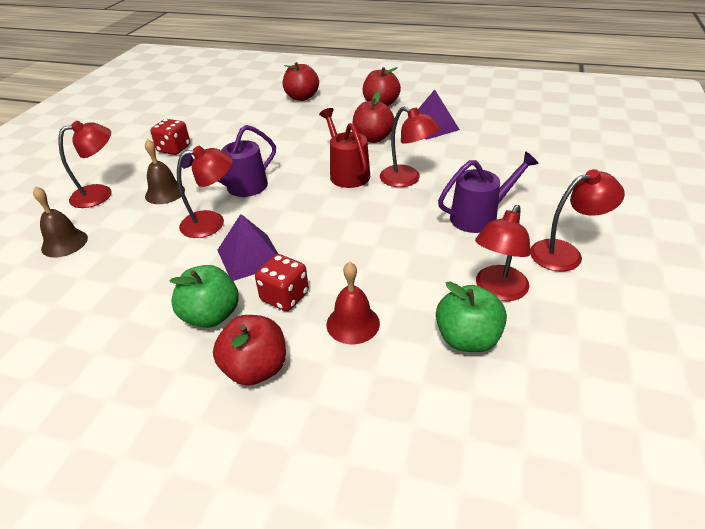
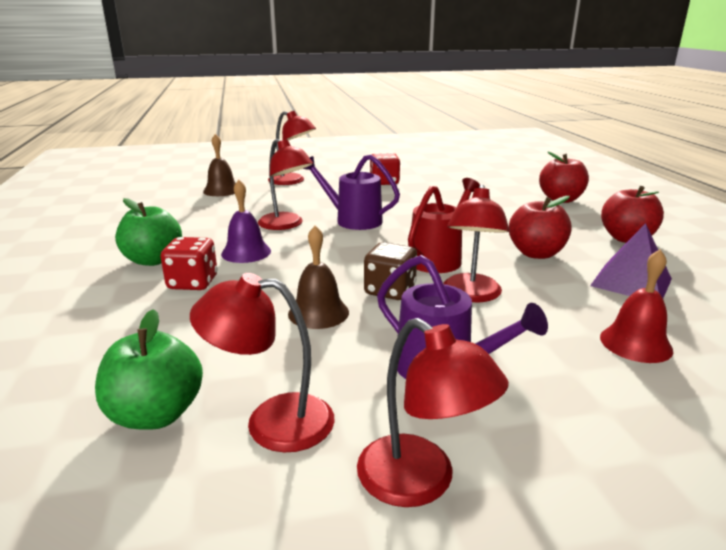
camera: 60 degrees right, 15 degrees down
(165, 193) = (314, 198): brown bell -> brown bell (318, 312)
(250, 257) = (246, 252): purple pyramid -> purple bell
(255, 369) = (85, 297): red apple -> none
(353, 323) = (163, 328): red bell -> red bell (635, 343)
(377, 206) = (390, 291): none -> brown dice

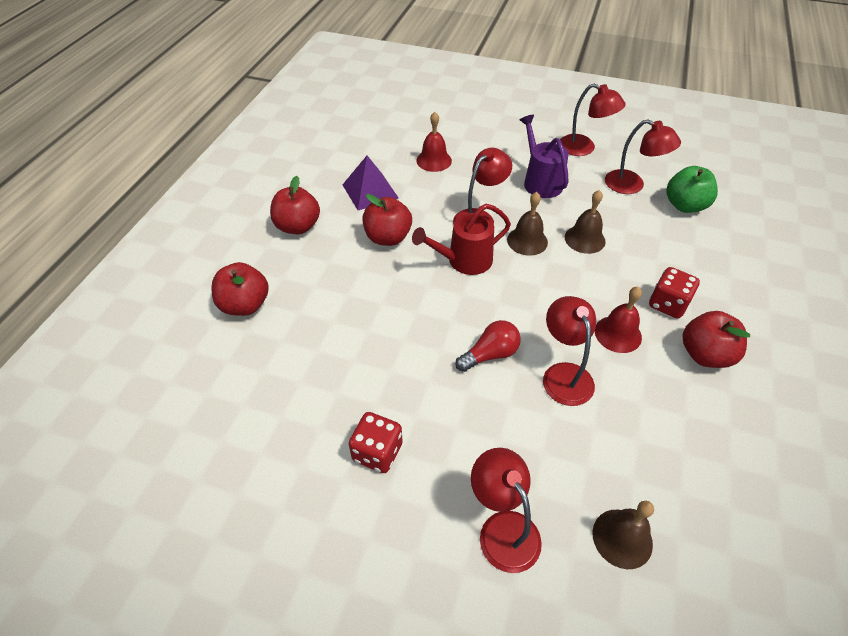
camera: 150 degrees left, 25 degrees up
(153, 260) = (705, 355): green apple -> red apple
(246, 252) = (618, 334): purple bell -> red bell
(353, 220) = (490, 354): purple watering can -> red light bulb
(390, 291) = (527, 241): brown dice -> brown bell
(420, 482) = (584, 148): red lamp -> red lamp turned 135 degrees clockwise

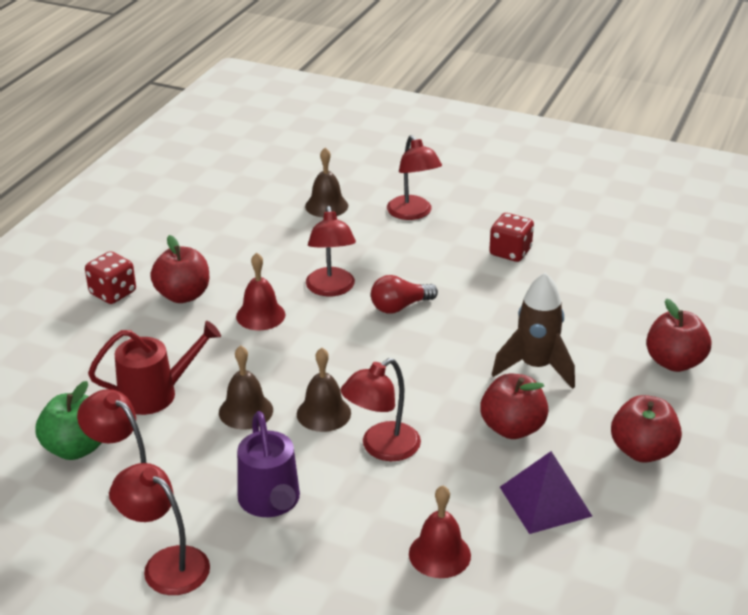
camera: 175 degrees left, 15 degrees down
(365, 292) = (535, 367): none -> brown rocket
(464, 261) = (412, 394): red watering can -> red watering can (156, 394)
(668, 304) = (189, 337): red dice -> red dice (113, 293)

